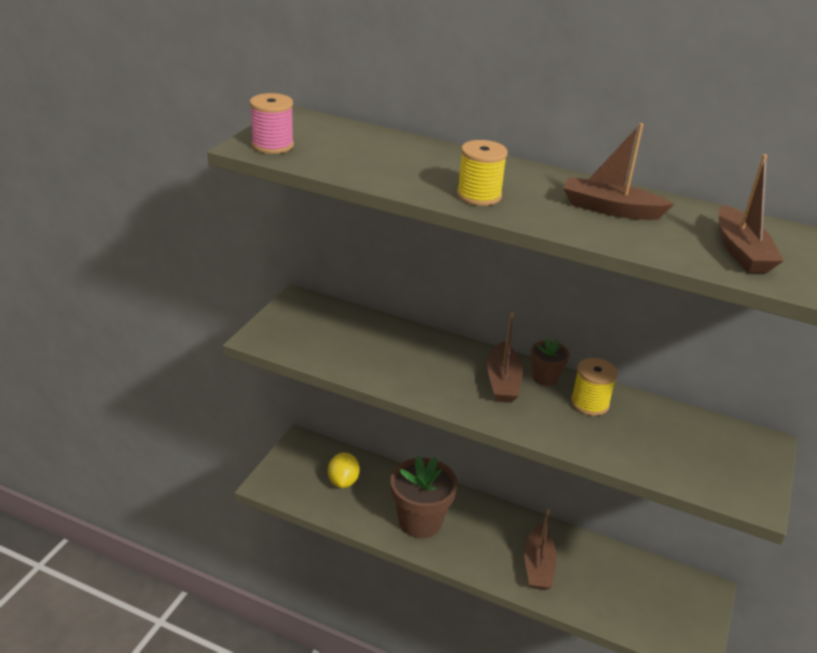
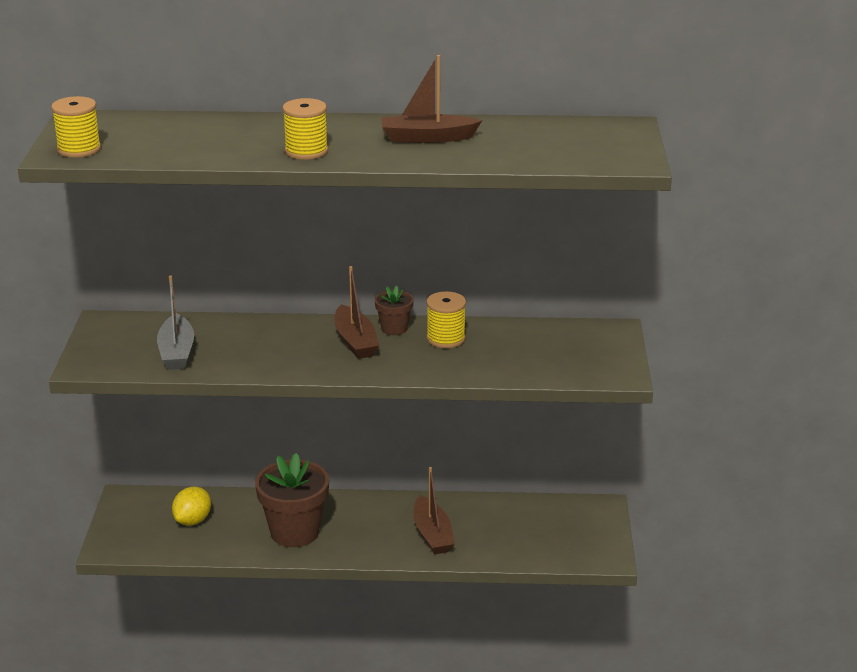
camera: 20 degrees left, 5 degrees down
(272, 145) = (79, 149): pink spool -> yellow spool
(341, 347) = (176, 352): none -> grey boat
(343, 481) = (193, 520): yellow lemon -> yellow lemon turned 45 degrees clockwise
(741, 251) = (550, 147): brown boat -> none

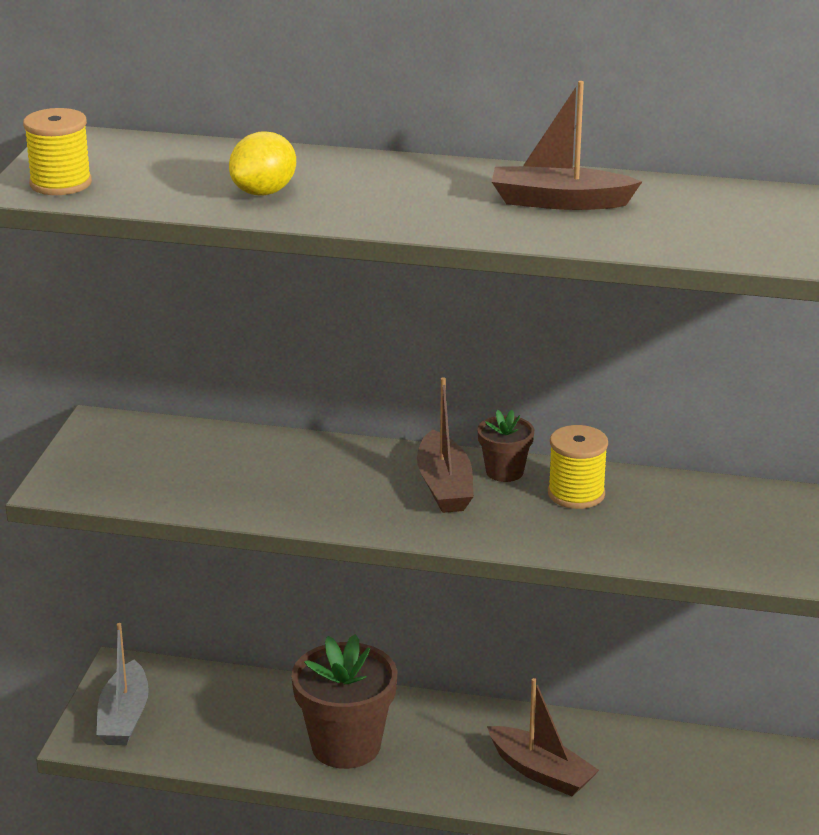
camera: 10 degrees right, 0 degrees up
(176, 352) = (190, 478): grey boat -> grey boat (124, 717)
(193, 520) = (208, 712): yellow lemon -> yellow lemon (264, 192)
(306, 151) = (378, 209): yellow spool -> none
(432, 534) = (541, 772): brown boat -> brown boat turned 45 degrees counterclockwise

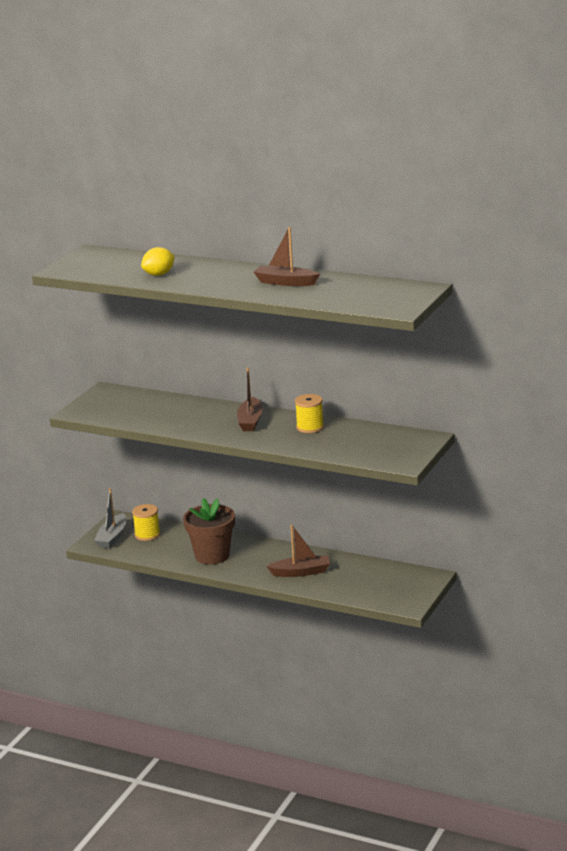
camera: 15 degrees right, 5 degrees down
(60, 183) = (74, 268): yellow spool -> yellow spool (147, 535)
(504, 472) = (282, 417): brown flower pot -> none
(541, 772) = (301, 572): brown boat -> brown boat turned 60 degrees counterclockwise

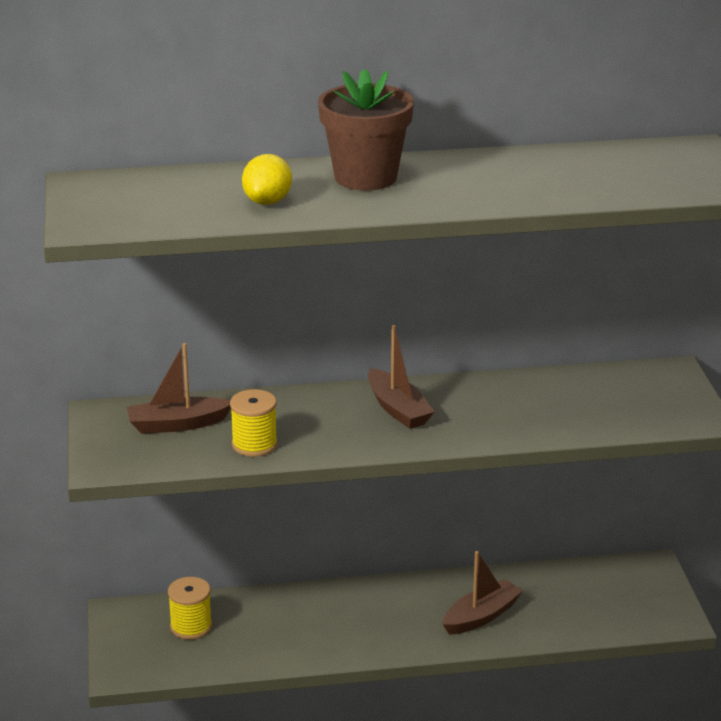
camera: 35 degrees left, 5 degrees up
(112, 537) = (141, 648): grey boat -> none
(212, 556) = (327, 631): brown flower pot -> brown flower pot (365, 177)
(285, 282) = (488, 176): brown boat -> brown boat (177, 424)
(310, 427) = (496, 397): yellow spool -> yellow spool (254, 444)

